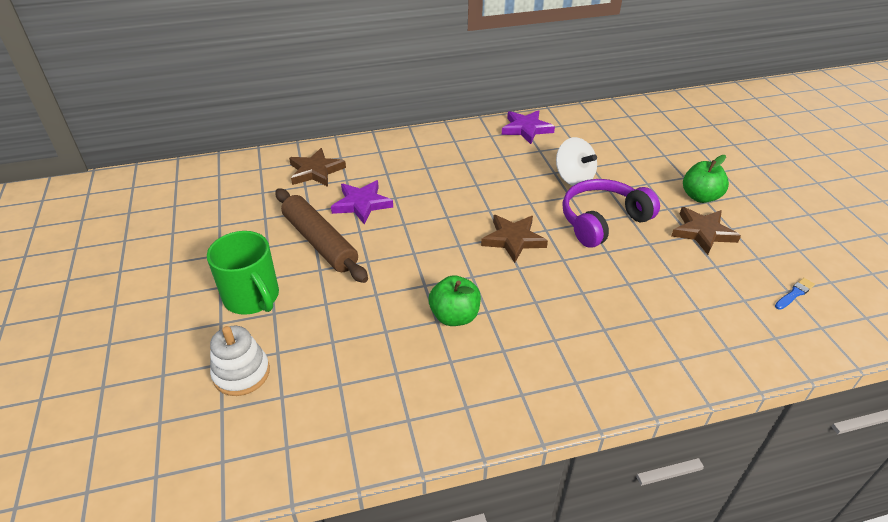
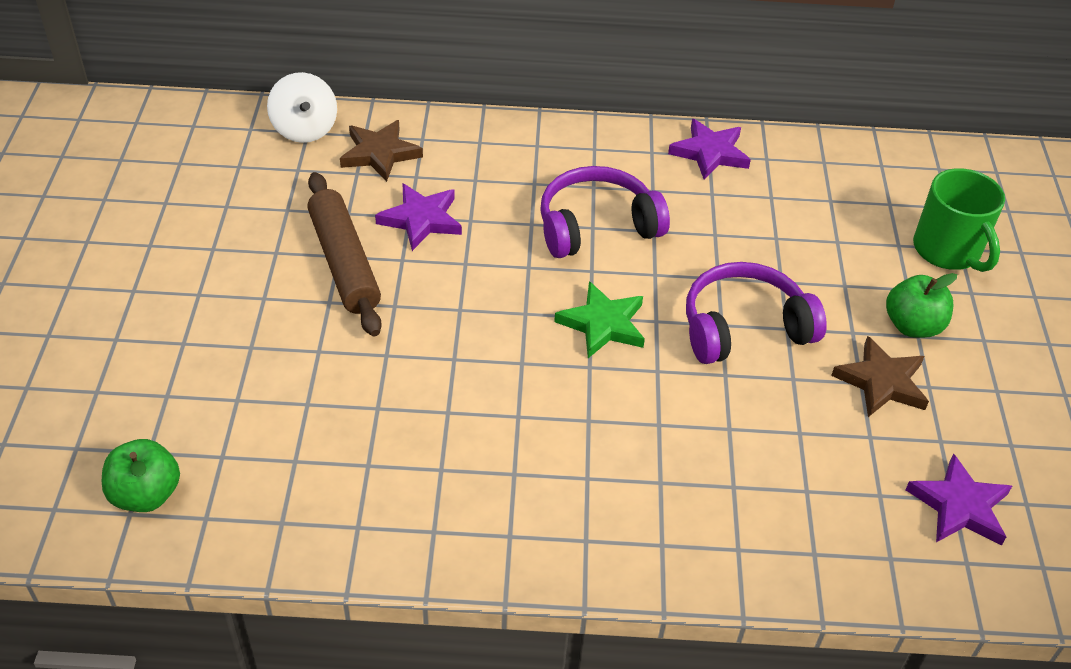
camera: 15 degrees right, 5 degrees up
(241, 373) = (186, 414): white stacking toy -> none
(252, 297) = (232, 319): green mug -> green mug (948, 251)
(454, 316) = (473, 412): green apple -> green apple (146, 494)
(479, 183) = (596, 226): none -> purple headphones
(513, 239) = (603, 324): brown star -> green star
(573, 178) = (738, 250): white spinning top -> white spinning top (305, 129)
(794, 293) = (960, 506): blue brush -> purple star

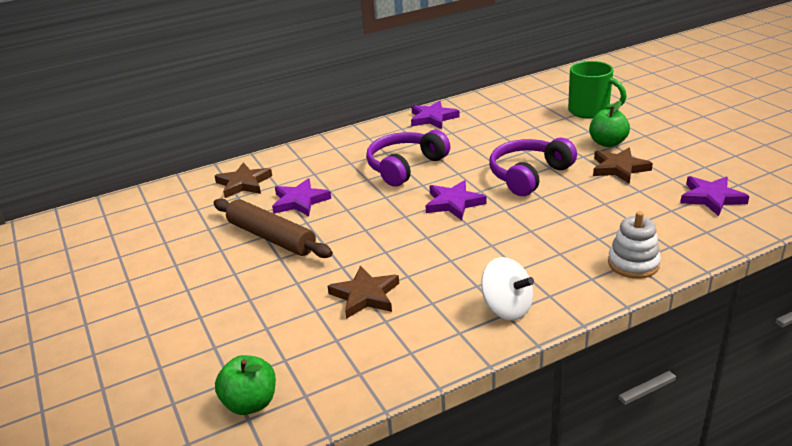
camera: 25 degrees left, 15 degrees down
(305, 129) = (183, 190): white spinning top -> white spinning top (506, 308)
(376, 414) = (365, 295): none -> brown star
(603, 324) = (453, 203): green star -> purple star
(737, 553) = (633, 264): none -> white stacking toy

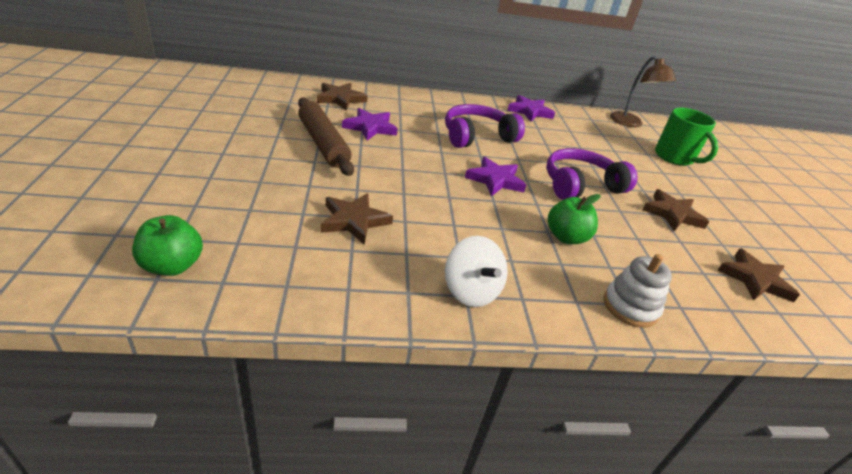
camera: 15 degrees right, 5 degrees up
(531, 91) = (630, 123): none -> brown lamp
(607, 143) = (675, 188): green apple -> green apple (566, 237)
(711, 198) = (755, 279): purple star -> brown star

